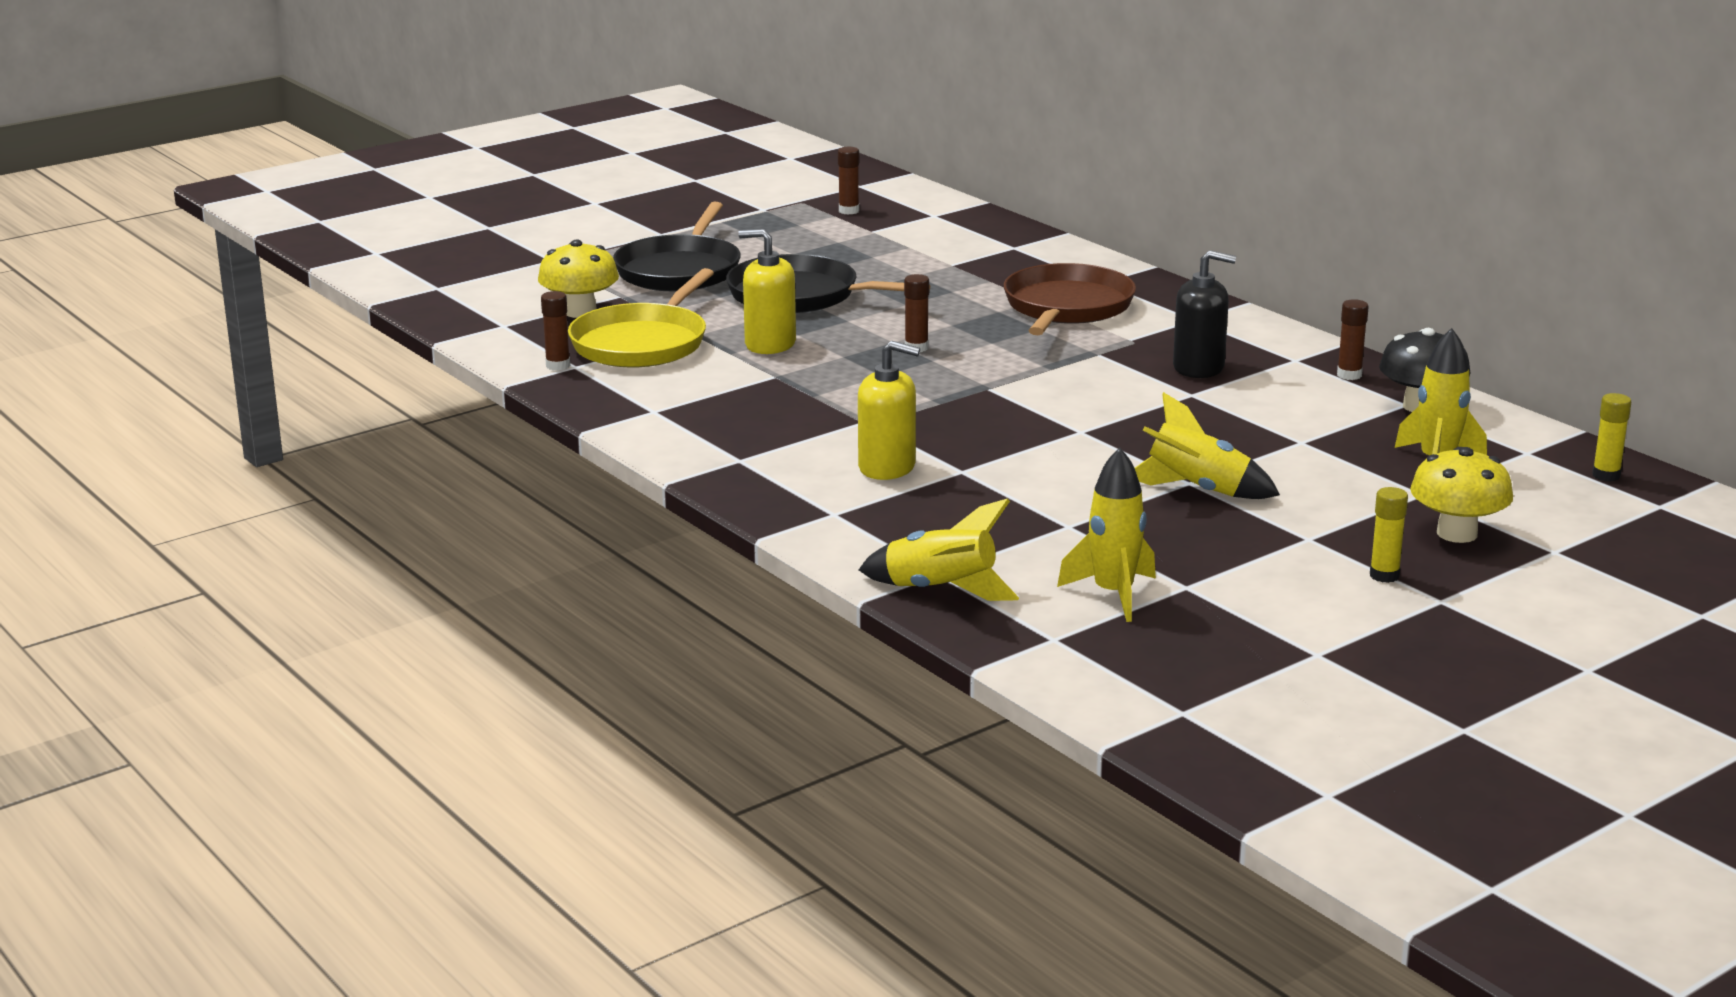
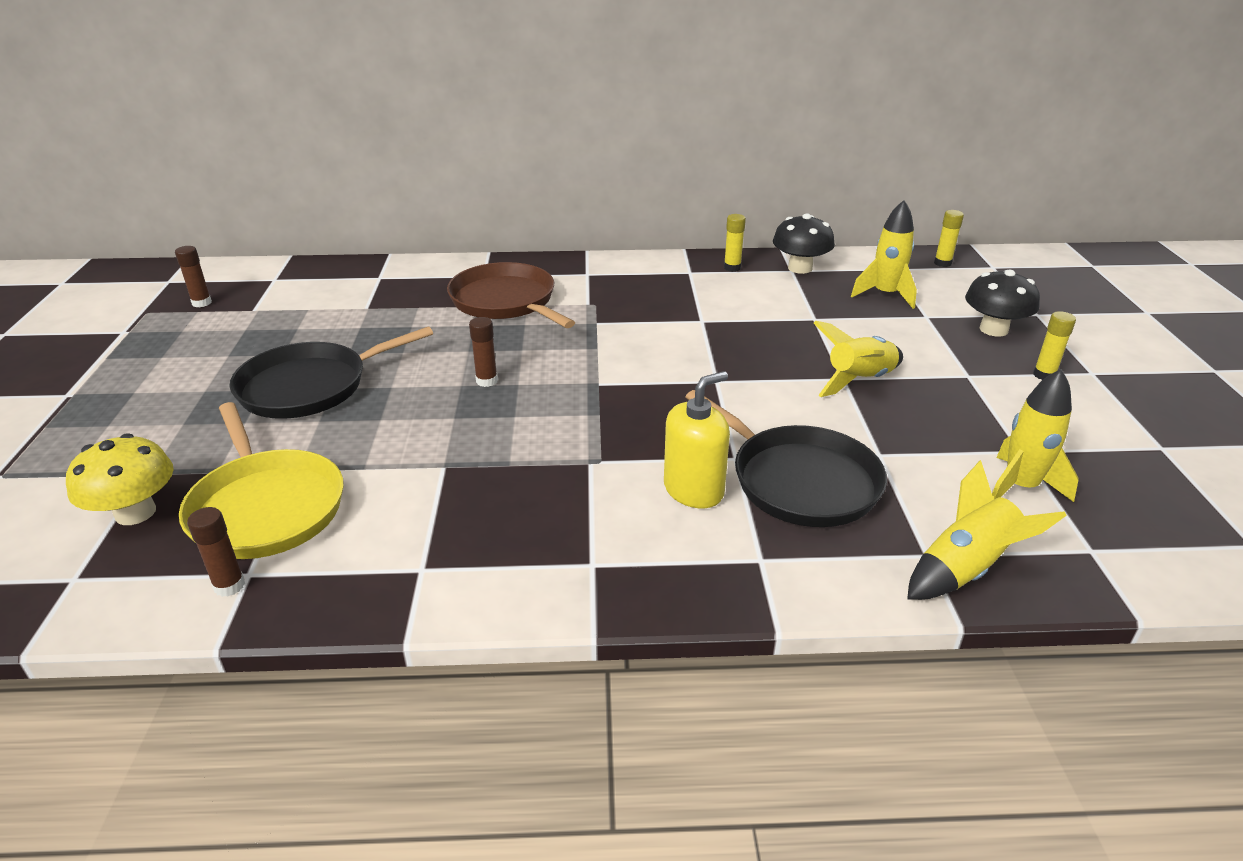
camera: 55 degrees left, 10 degrees up
(680, 270) = (156, 418): black pan -> black pan (798, 480)
(770, 344) = (378, 441): yellow soap dispenser -> none
(1198, 368) = (664, 302): black soap dispenser -> none
(1349, 375) = (732, 268): brown glue stick -> yellow glue stick
(1457, 533) = (993, 329): yellow mushroom -> black mushroom

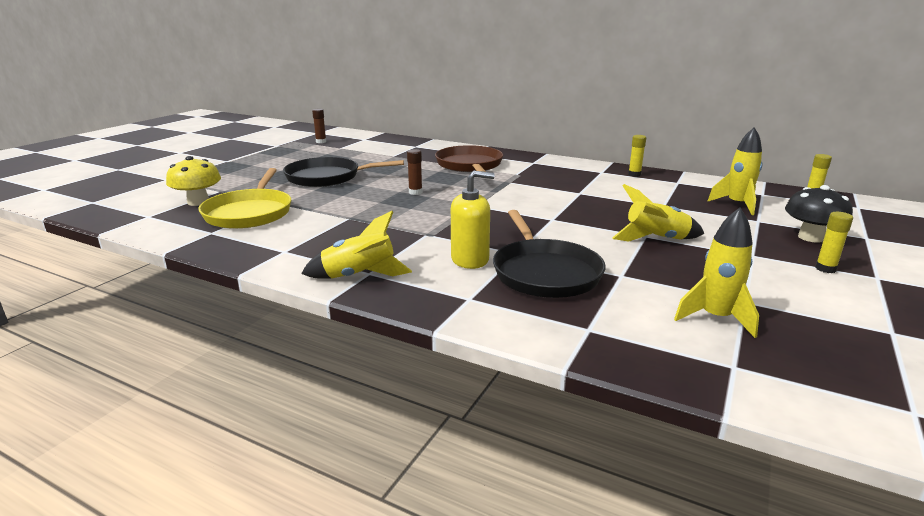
camera: 30 degrees right, 10 degrees down
(229, 586) = (198, 234): brown glue stick -> none
(800, 268) = (685, 182): black mushroom -> none
(965, 569) = (608, 344): yellow rocket -> yellow rocket (359, 276)

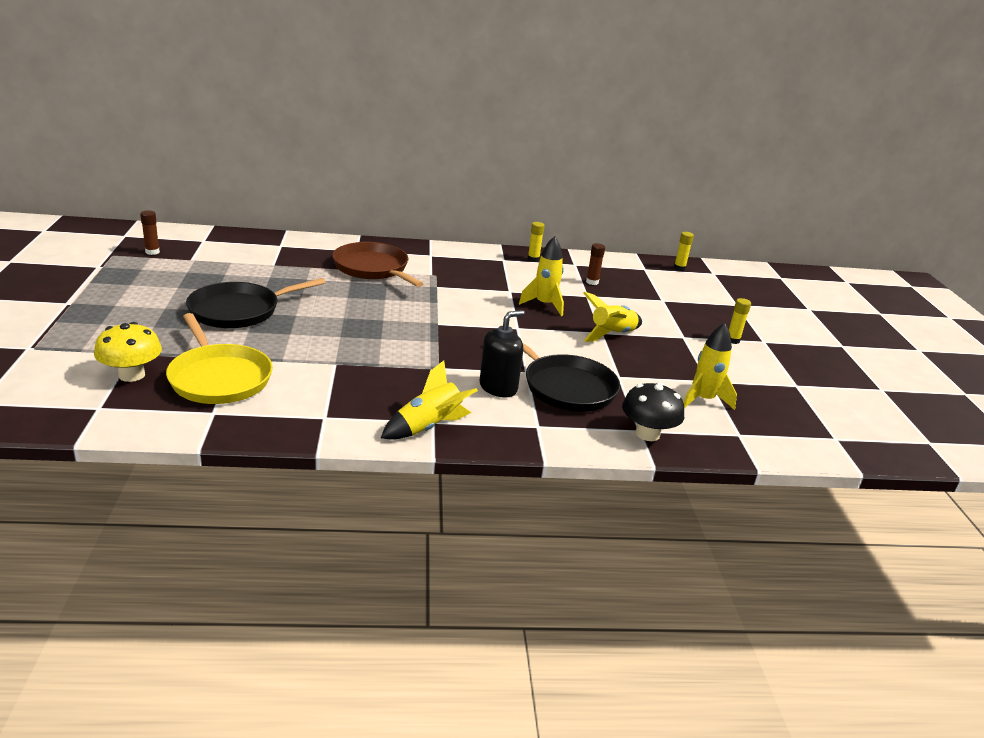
camera: 35 degrees left, 5 degrees up
(415, 192) = (361, 316): brown glue stick -> brown glue stick (592, 282)
(470, 259) = (498, 387): yellow soap dispenser -> black soap dispenser
(737, 205) = (637, 285): yellow rocket -> yellow rocket (544, 305)
(810, 237) = (705, 311): black mushroom -> black mushroom (647, 434)

